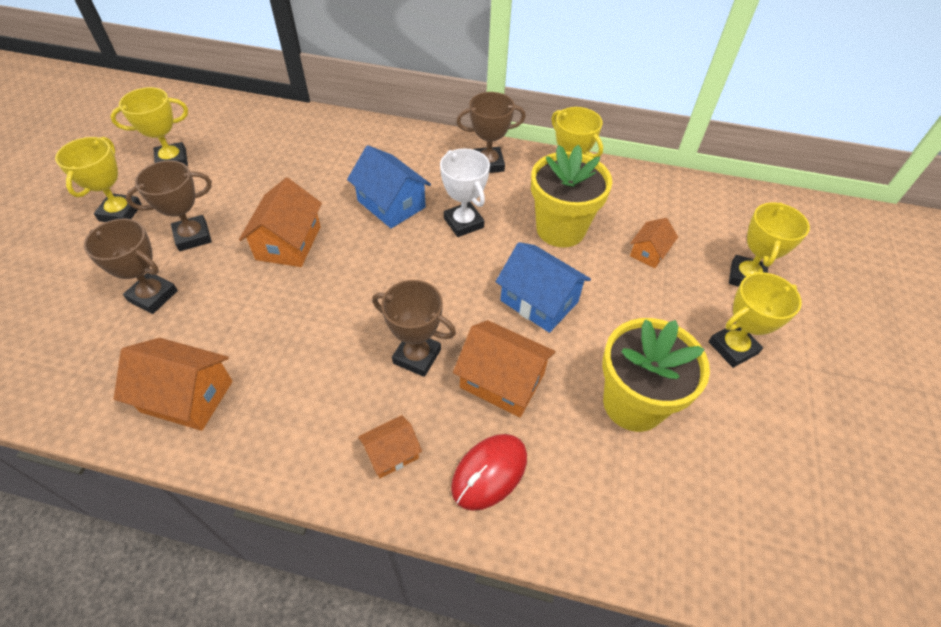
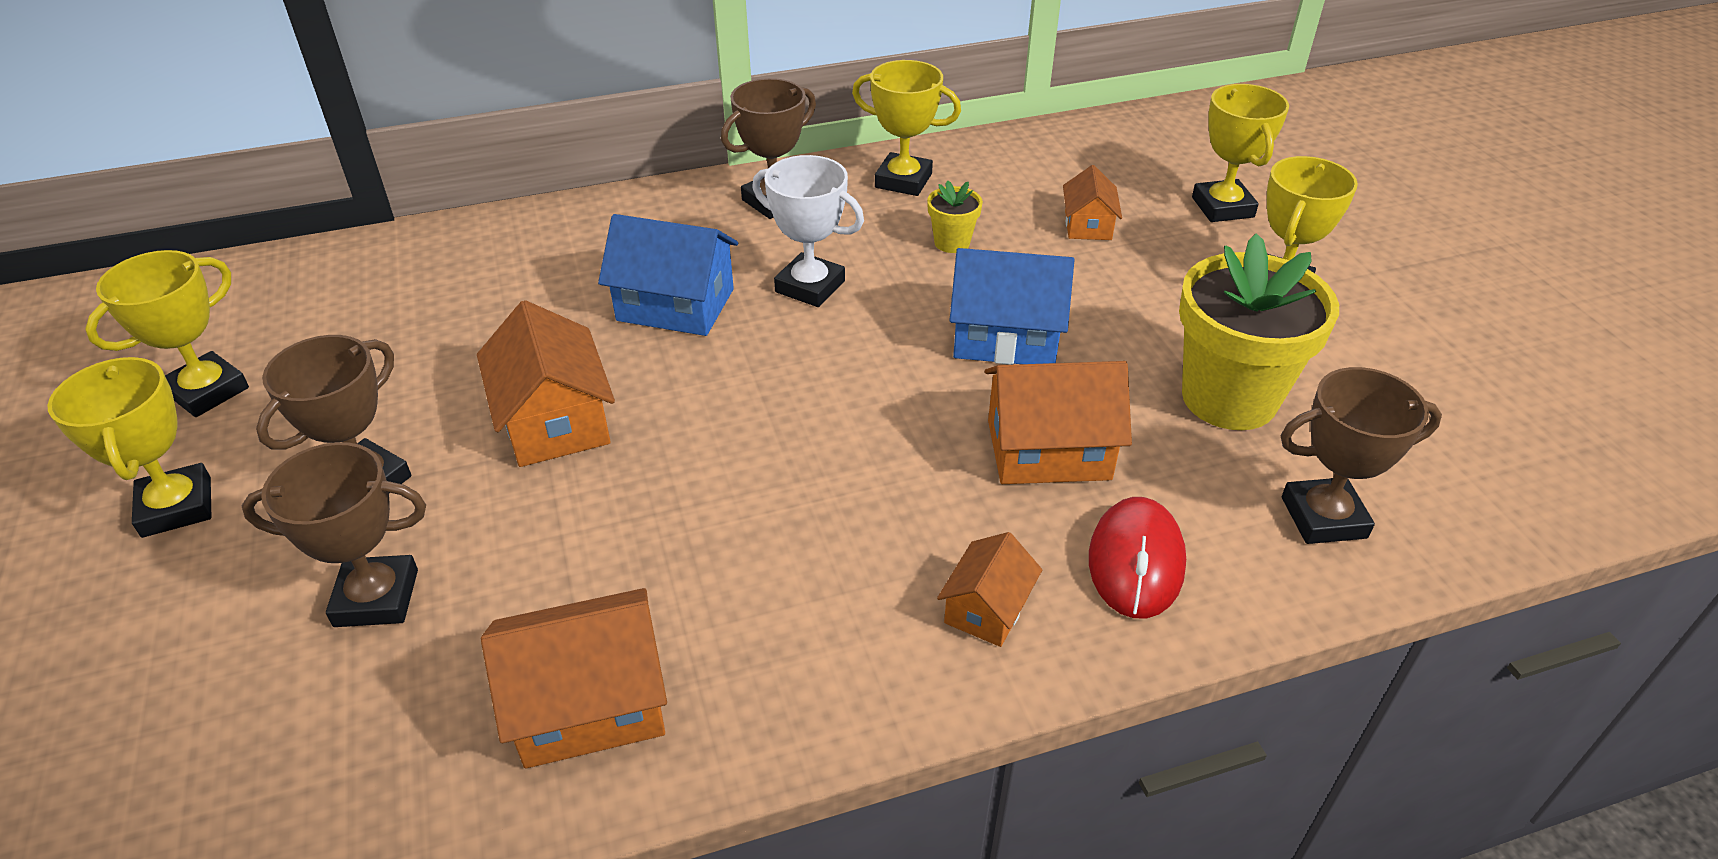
camera: 30 degrees left, 10 degrees down
(417, 356) = (905, 476): brown trophy -> brown trophy (1323, 517)
(560, 229) = (952, 242): yellow flower pot -> yellow flower pot, size x0.45

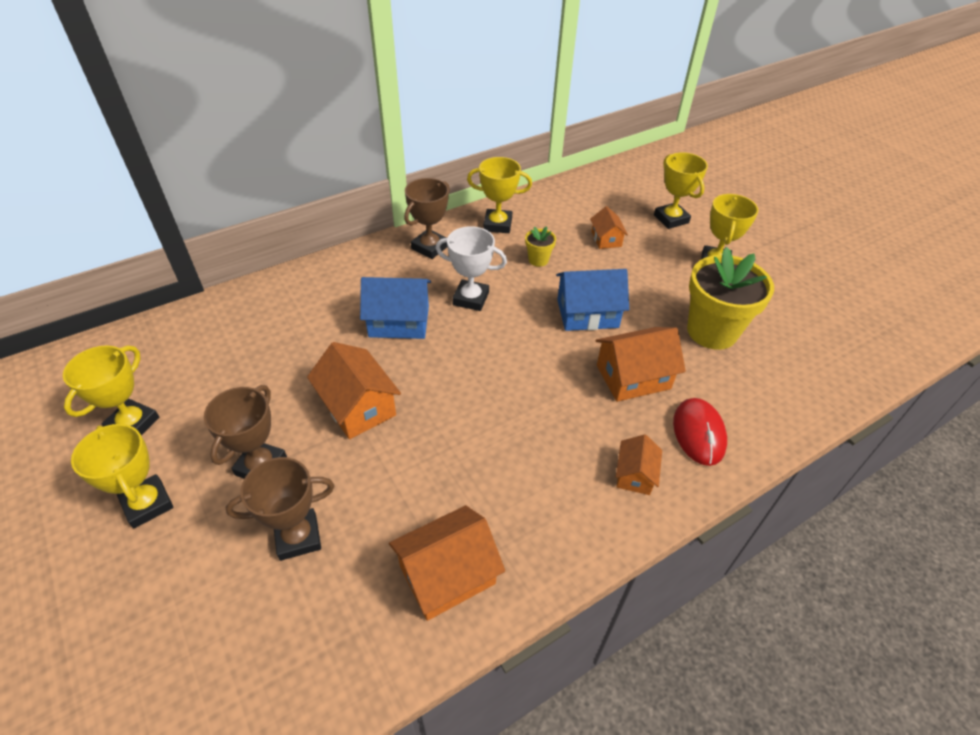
camera: 15 degrees left, 5 degrees up
(1323, 517) = (778, 391): brown trophy -> none

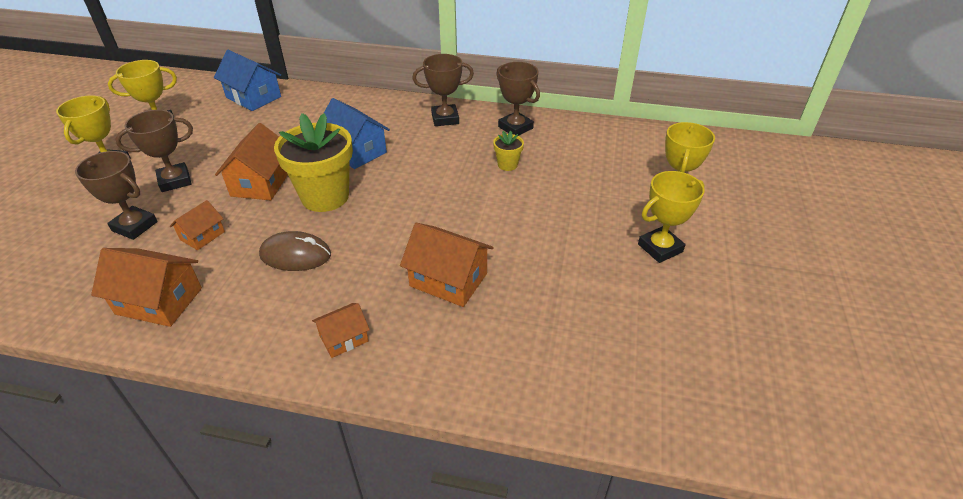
camera: 45 degrees right, 5 degrees down
(471, 298) = (420, 163): white trophy -> none
(497, 224) = (515, 127): yellow trophy -> brown trophy
(497, 444) = (295, 255): none -> brown mouse
(587, 313) = (485, 219): blue house -> blue house (253, 97)
(606, 239) = (586, 179): orange house -> orange house (202, 236)
(698, 433) = (432, 350): red mouse -> none
(712, 331) = (567, 293): yellow flower pot -> yellow flower pot (325, 197)

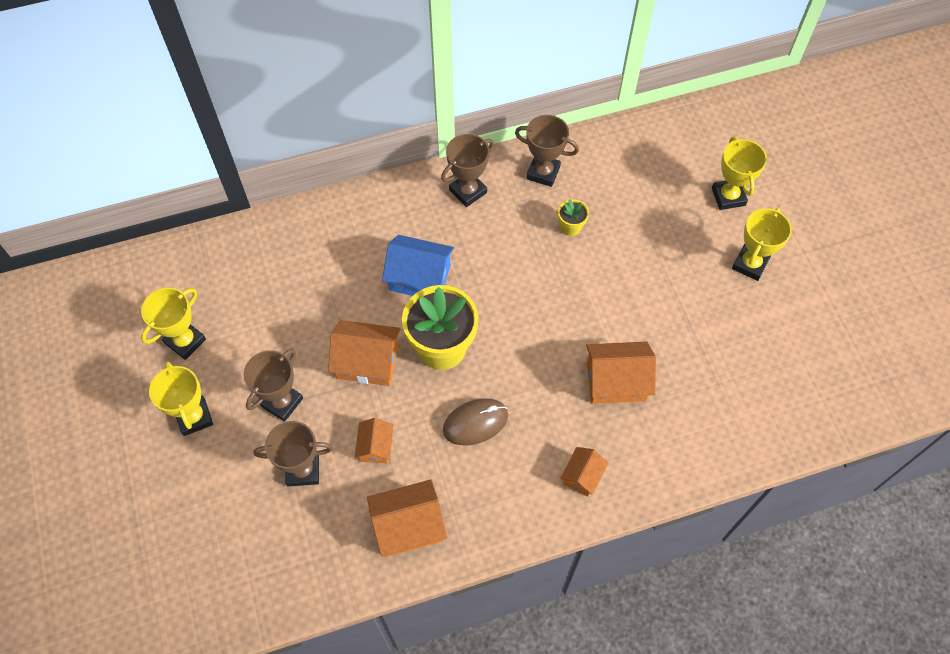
camera: 30 degrees left, 20 degrees up
(253, 97) = (242, 253): blue house -> none
(261, 183) = (367, 362): orange house -> orange house turned 60 degrees counterclockwise

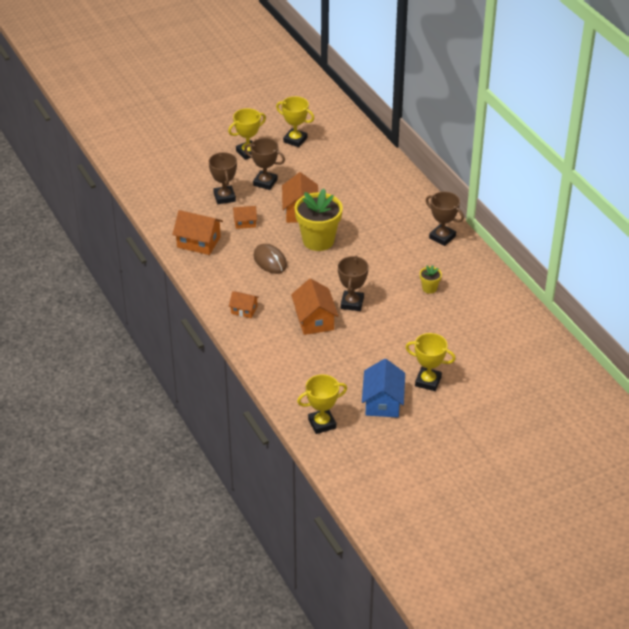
camera: 80 degrees right, 20 degrees down
(408, 525) = (198, 242): orange house -> orange house turned 45 degrees counterclockwise
(419, 277) = (367, 224): blue house -> blue house (383, 402)
(543, 172) = (471, 271): brown trophy -> brown trophy (352, 303)
(728, 197) = (485, 367): yellow trophy -> yellow trophy (322, 423)

